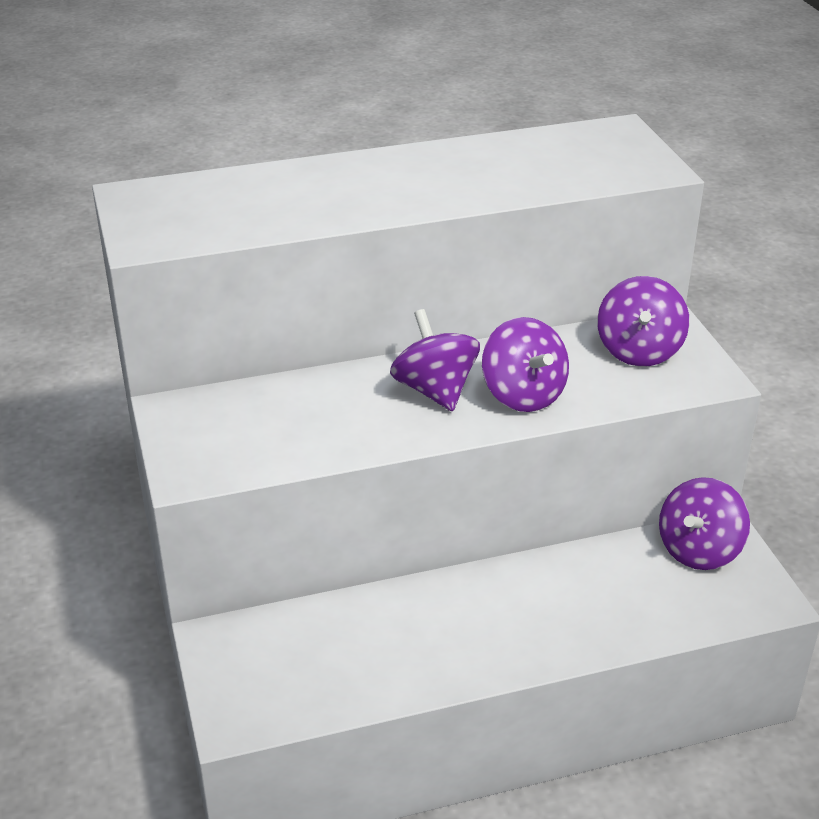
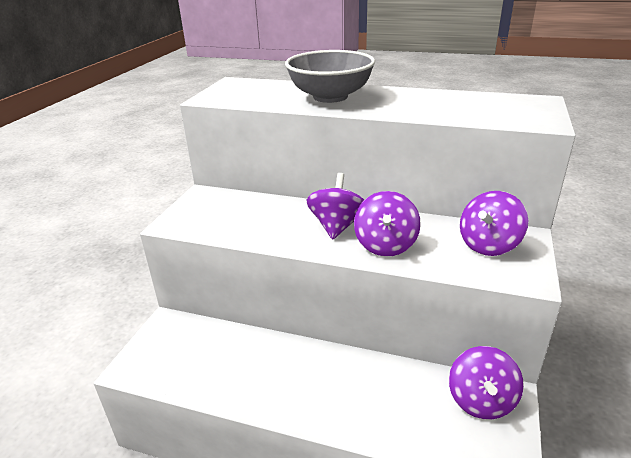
camera: 35 degrees right, 5 degrees down
(338, 190) = (330, 97): none -> grey bowl
(699, 550) = (481, 401): purple spinning top -> purple spinning top turned 60 degrees counterclockwise

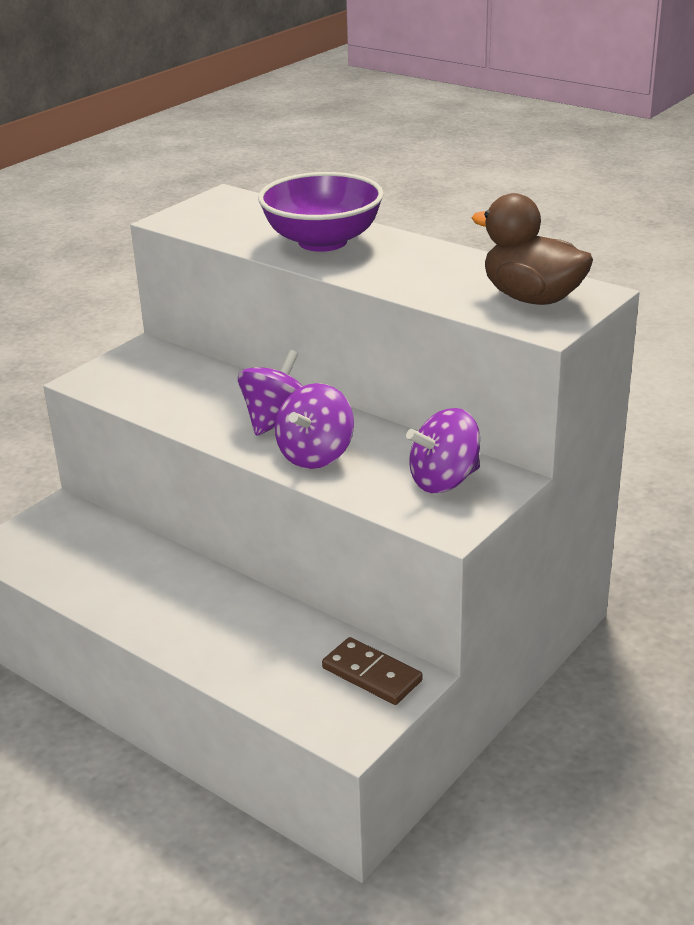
camera: 20 degrees right, 0 degrees up
(330, 97) = (322, 241): grey bowl -> purple bowl
(481, 401) = (372, 674): purple spinning top -> brown domino
(509, 108) = (532, 298): none -> brown duck

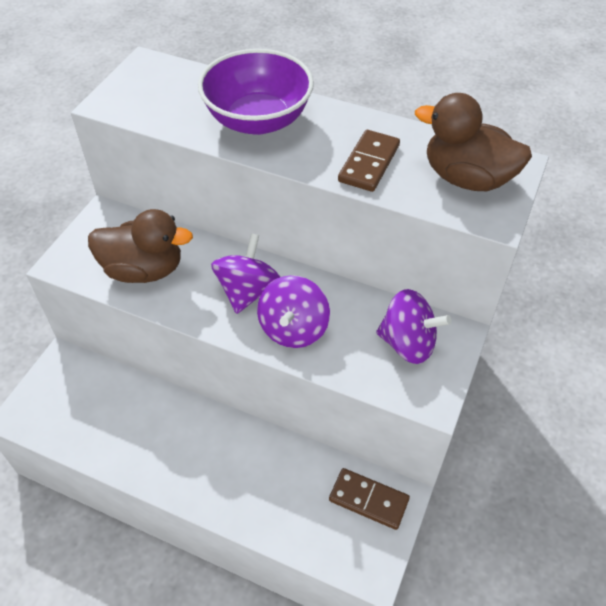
camera: 15 degrees left, 20 degrees up
(170, 393) = (144, 270): none -> brown duck
(427, 279) = (369, 163): none -> brown domino
(444, 481) = (408, 343): purple spinning top -> purple spinning top turned 120 degrees counterclockwise

